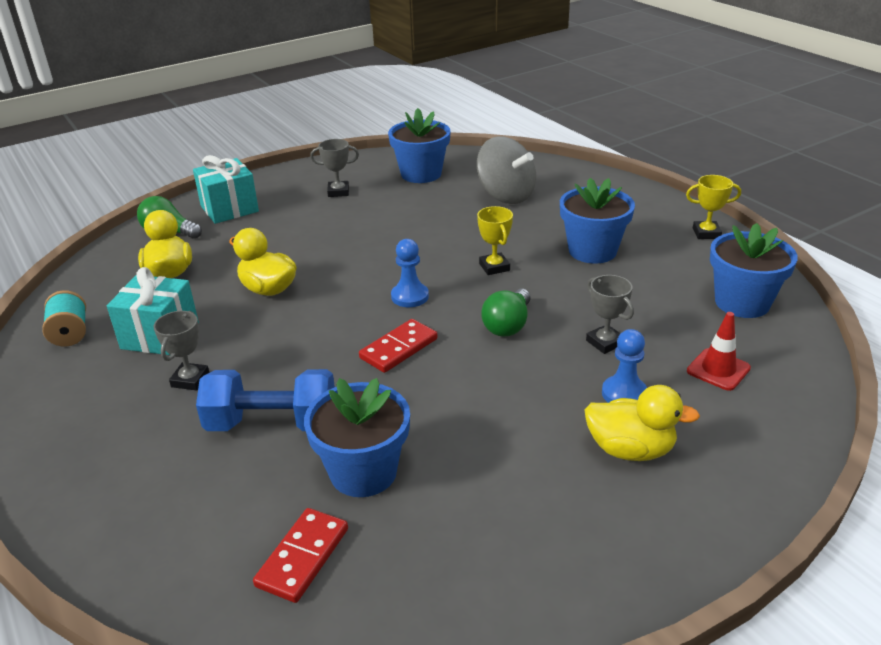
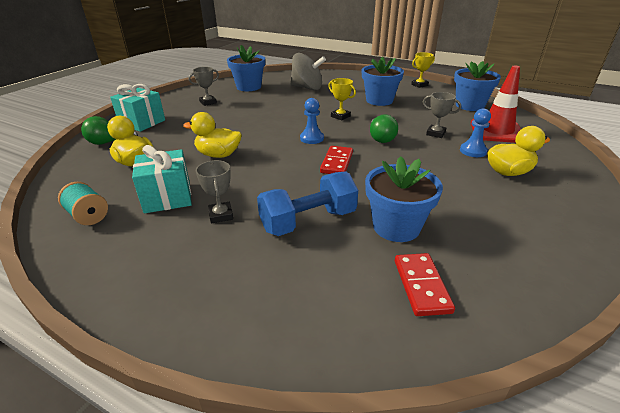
camera: 30 degrees left, 0 degrees up
(718, 370) = (496, 131): red traffic cone -> red traffic cone, size x1.72

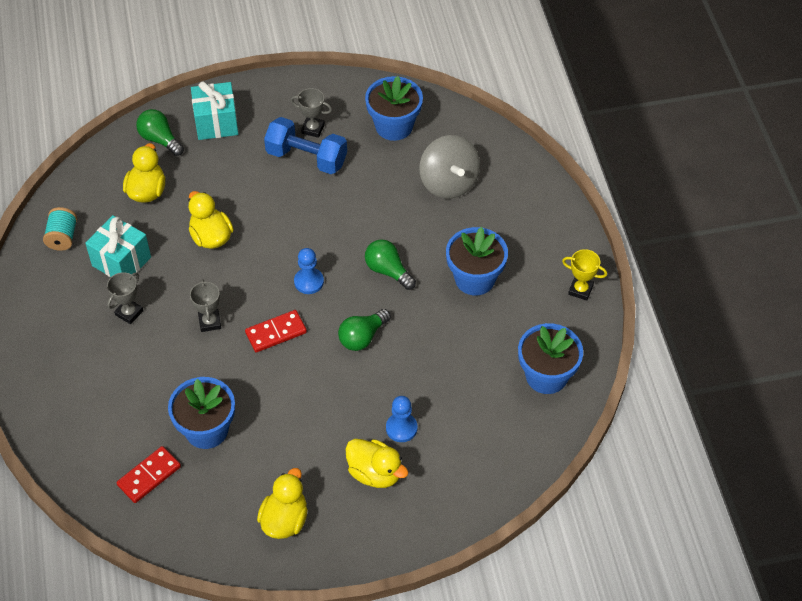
camera: 50 degrees right, 20 degrees up
(308, 221) = (167, 371): blue dumbbell -> blue dumbbell (306, 158)
(340, 116) = (388, 271): yellow trophy -> green light bulb
(435, 133) = (419, 378): grey trophy -> grey trophy (210, 322)
(496, 131) = (479, 431): red traffic cone -> none
(535, 226) = (285, 520): none -> yellow duck

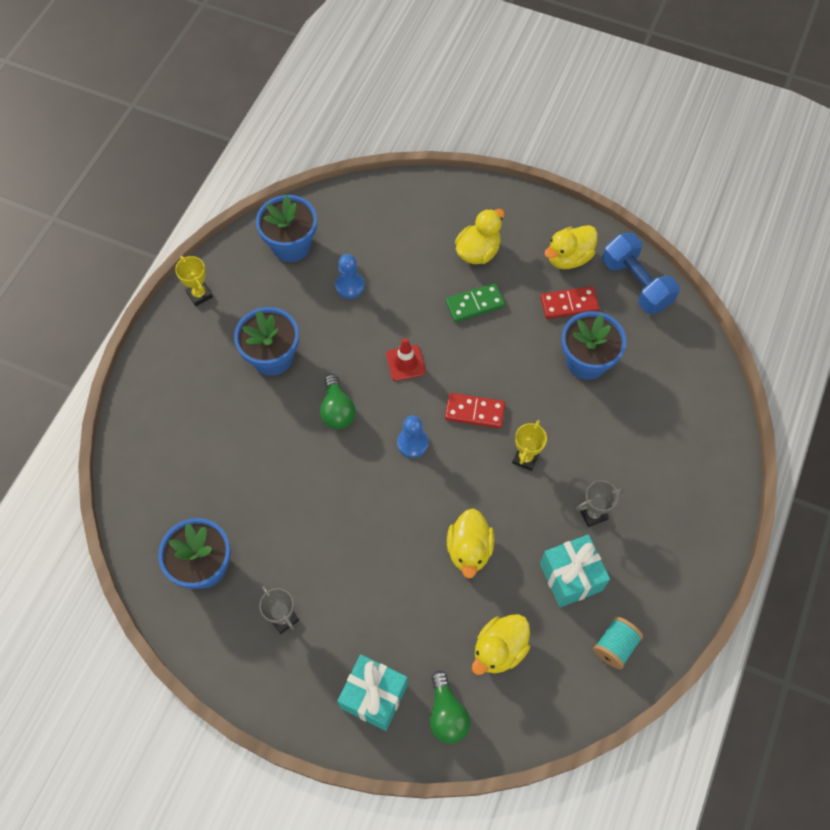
camera: 145 degrees left, 10 degrees up
(149, 476) = (654, 351): red domino -> red domino (569, 304)
(210, 322) = (525, 458): grey trophy -> yellow trophy
(306, 158) = (316, 584): blue dumbbell -> blue dumbbell (636, 284)
(341, 421) = (475, 304): none -> green domino
(362, 337) = (405, 363): green light bulb -> red traffic cone
(375, 473) = (478, 252): yellow duck -> yellow duck turned 60 degrees clockwise
(401, 428) = (433, 272): blue pawn -> blue pawn (350, 286)
(448, 182) = (210, 465): grey spinning top -> none

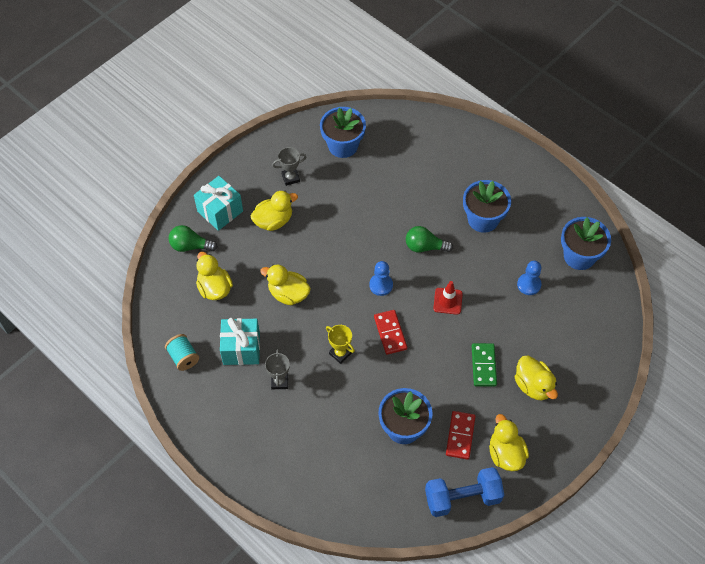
camera: 110 degrees right, 5 degrees down
(199, 295) = (551, 188): yellow trophy -> none
(364, 613) = (273, 221): none -> yellow duck
(474, 412) = (390, 333): red domino -> red domino turned 45 degrees counterclockwise

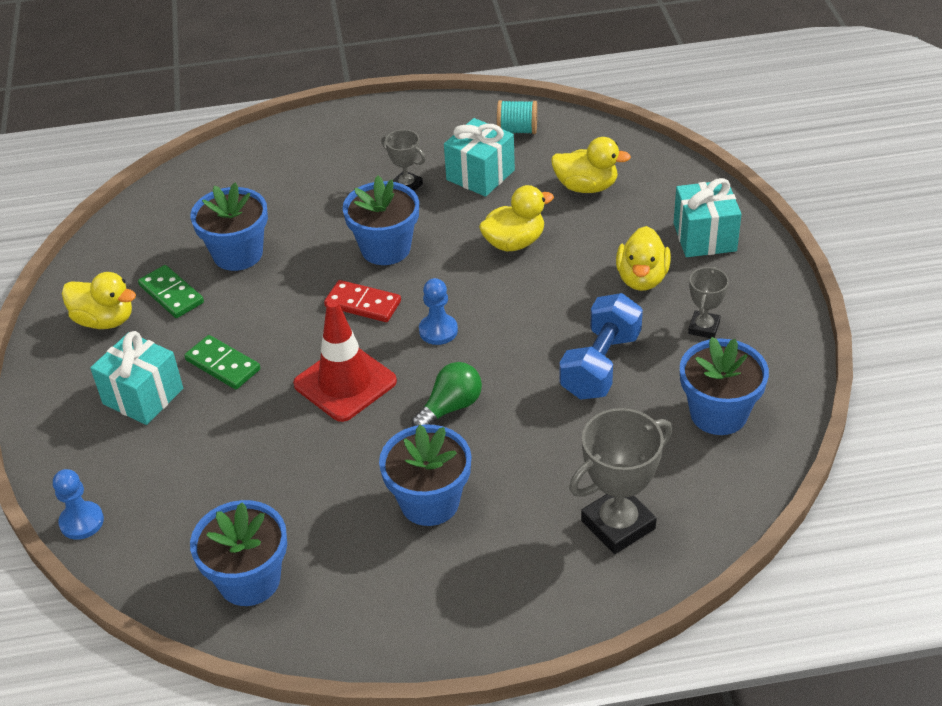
camera: 130 degrees right, 15 degrees down
(190, 246) = (671, 191): green light bulb -> none
(340, 353) = (386, 248): yellow trophy -> blue flower pot
(435, 148) = (618, 525): none -> grey trophy
(448, 301) = (345, 383): red traffic cone -> red traffic cone, size x1.72
(460, 436) = (171, 294): red domino -> green domino
(462, 497) = (109, 258): blue dumbbell -> blue dumbbell (600, 365)
(529, 284) = (273, 485): blue pawn -> blue pawn (81, 522)
(533, 385) = (143, 396): yellow duck -> turquoise gift

